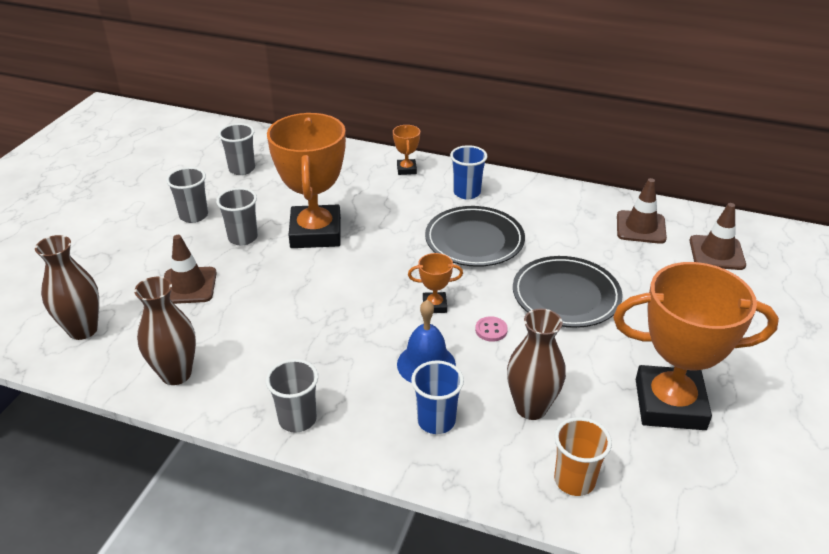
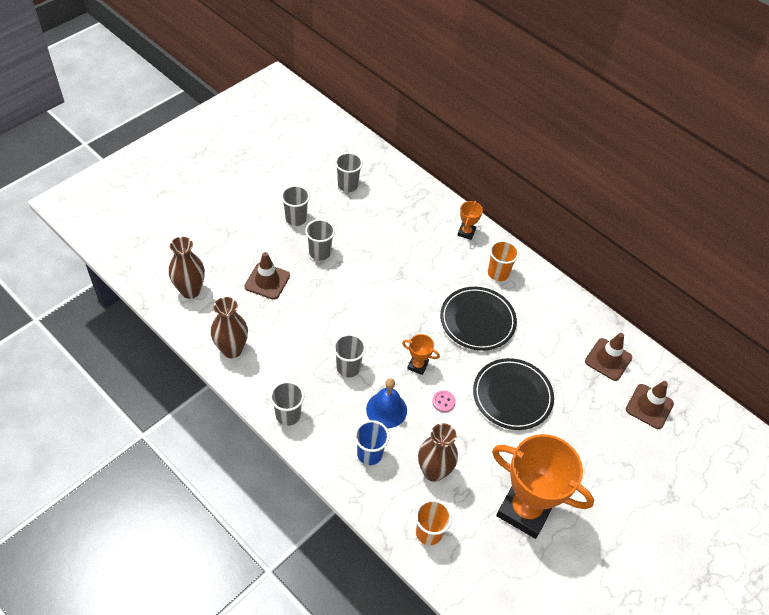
camera: 20 degrees right, 15 degrees up
(315, 233) = (370, 268): orange trophy -> none
(348, 338) = (348, 367): none -> grey cup
(466, 192) = (498, 273): blue cup -> orange cup

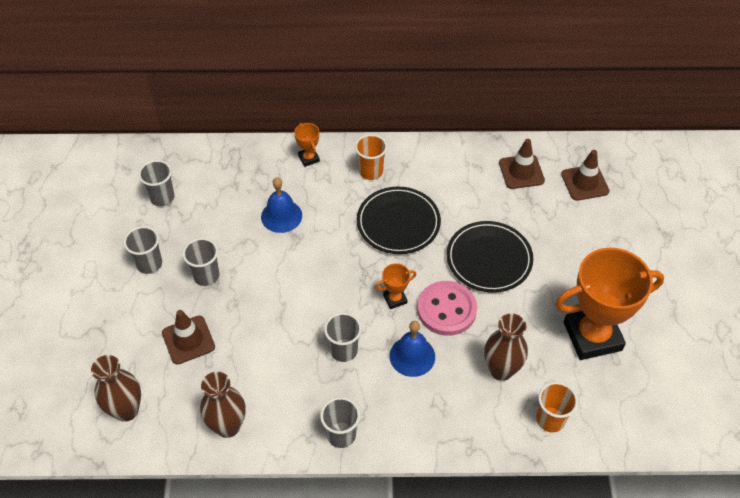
camera: 40 degrees left, 0 degrees up
(369, 454) = (440, 403): blue cup -> none
(406, 254) = (281, 216): none -> blue bell
(443, 402) = (446, 309): pink button -> pink button, size x2.35

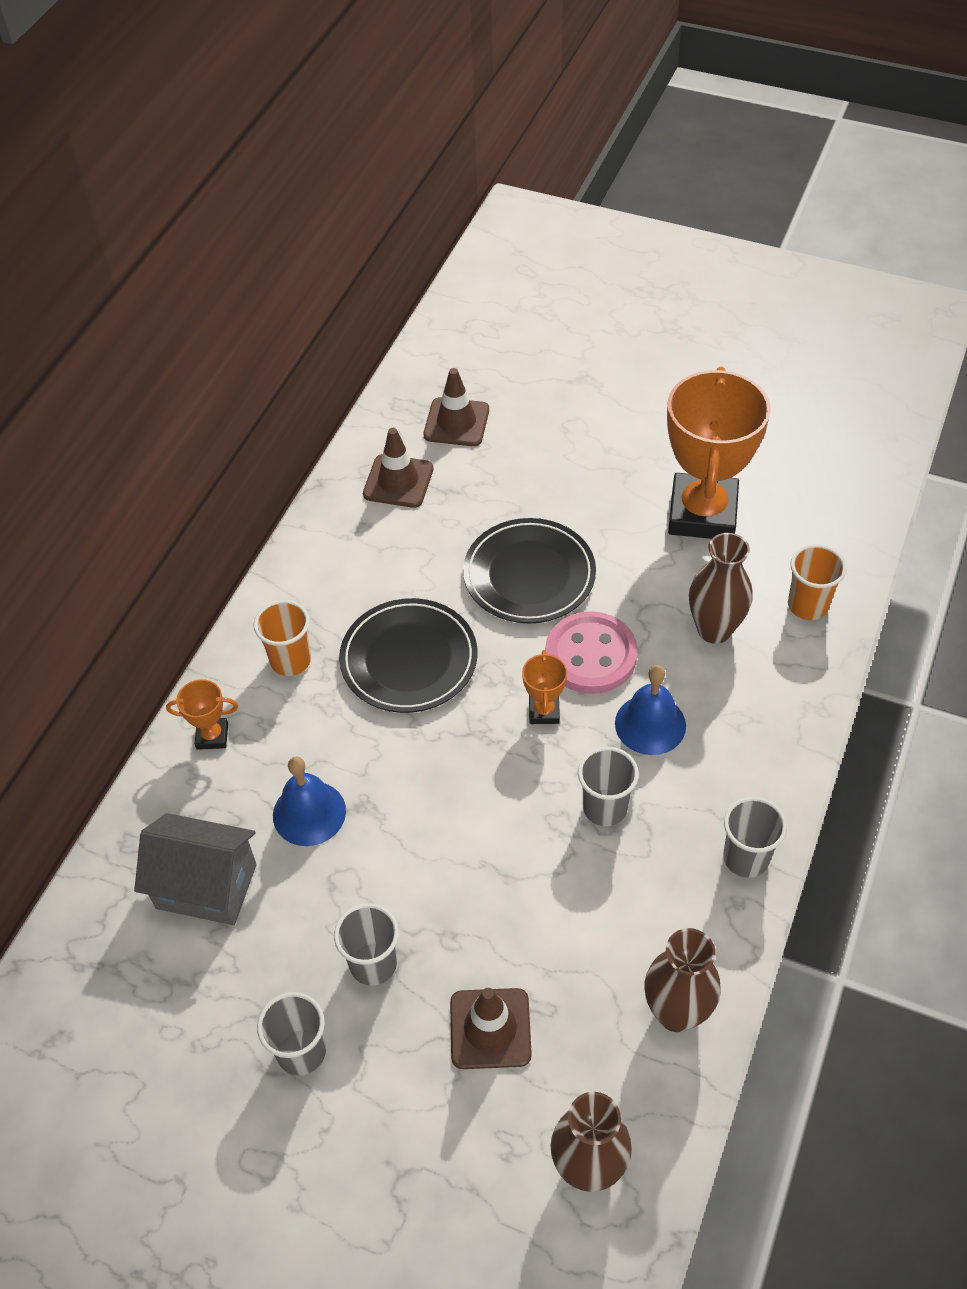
camera: 65 degrees left, 0 degrees up
(162, 197) = (163, 991): grey cup -> none
(223, 191) = (206, 886): none -> grey house

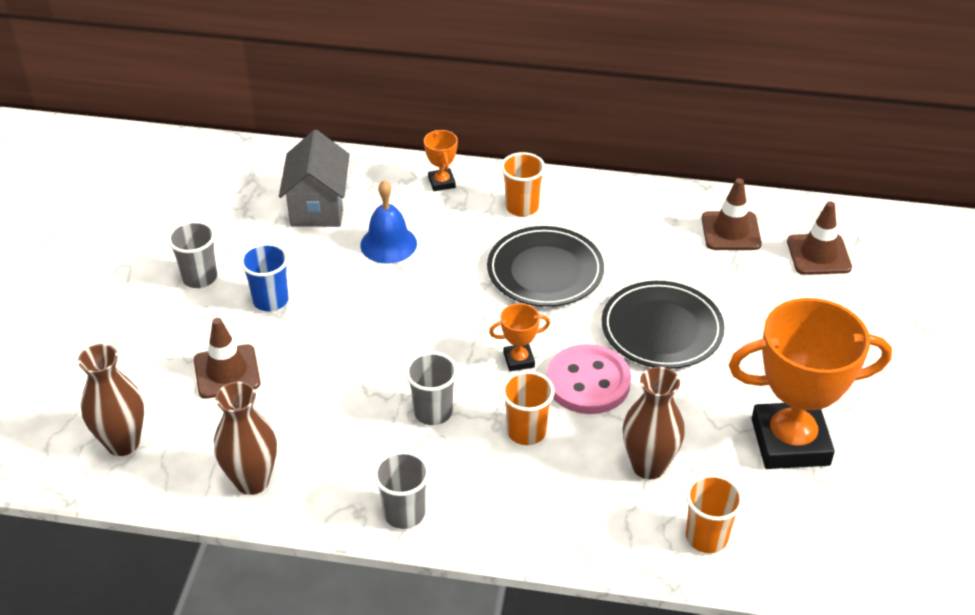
camera: 75 degrees right, 10 degrees down
(373, 964) = (270, 300): grey cup -> blue cup
(650, 724) = (526, 432): blue bell -> orange cup

